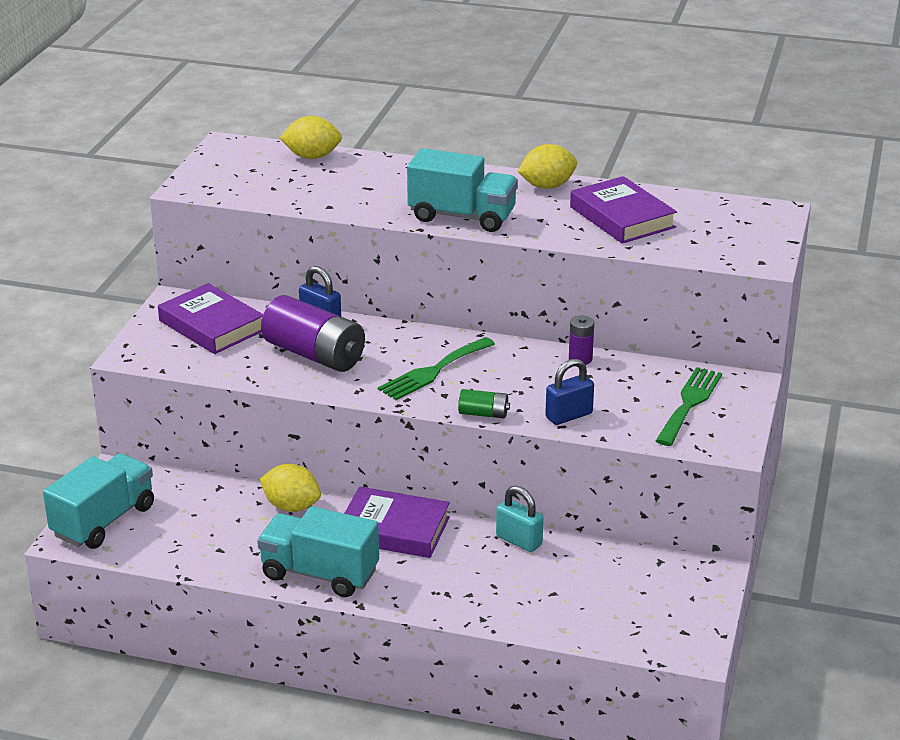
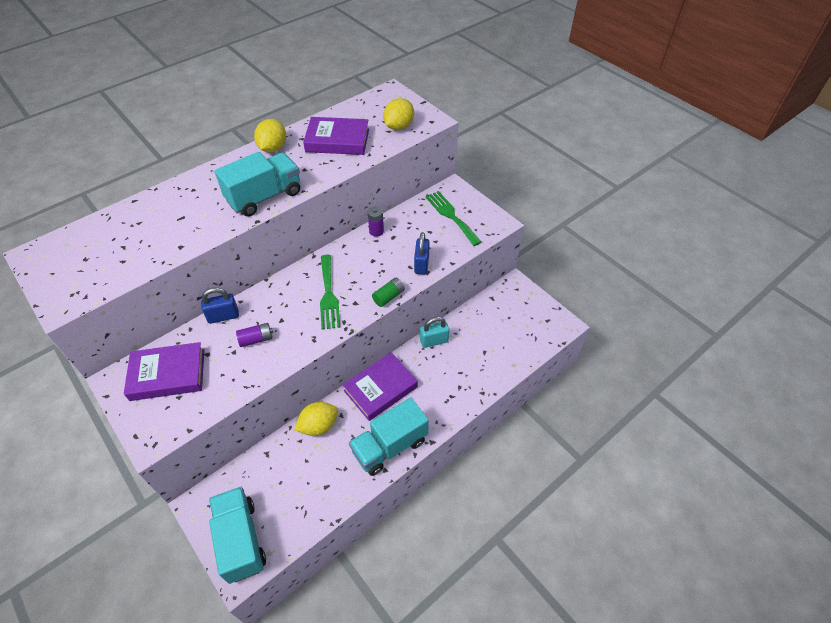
camera: 55 degrees left, 20 degrees up
(312, 157) = (109, 222): yellow lemon -> yellow lemon (399, 127)
(314, 355) = (256, 339): purple battery -> purple battery, size x0.47

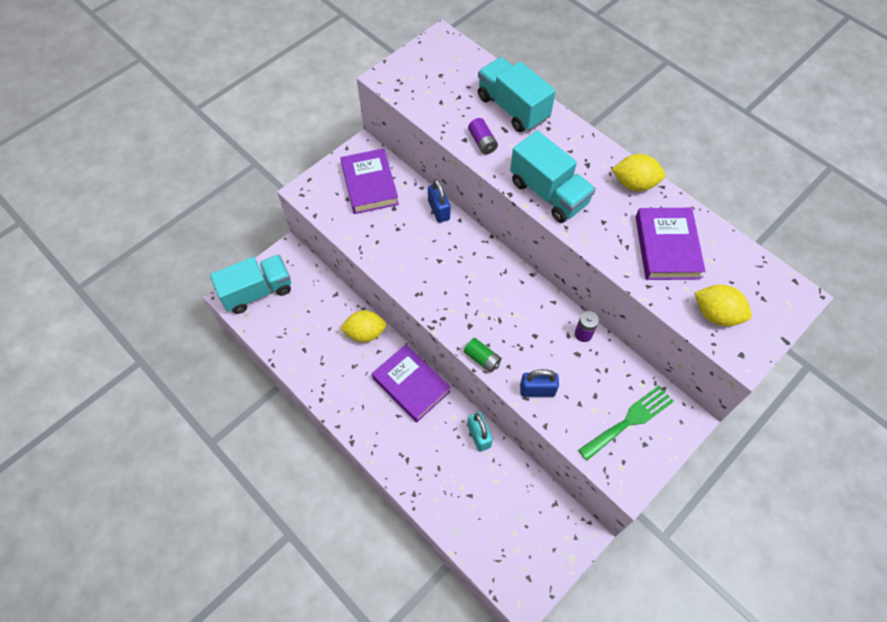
camera: 85 degrees right, 10 degrees up
(256, 339) = (413, 244): purple battery -> purple battery (482, 142)
(318, 426) = (365, 333): yellow lemon -> yellow lemon turned 60 degrees counterclockwise
(328, 295) = (477, 298): green fork -> none
(390, 446) = (345, 401): turquoise truck -> turquoise truck (512, 108)

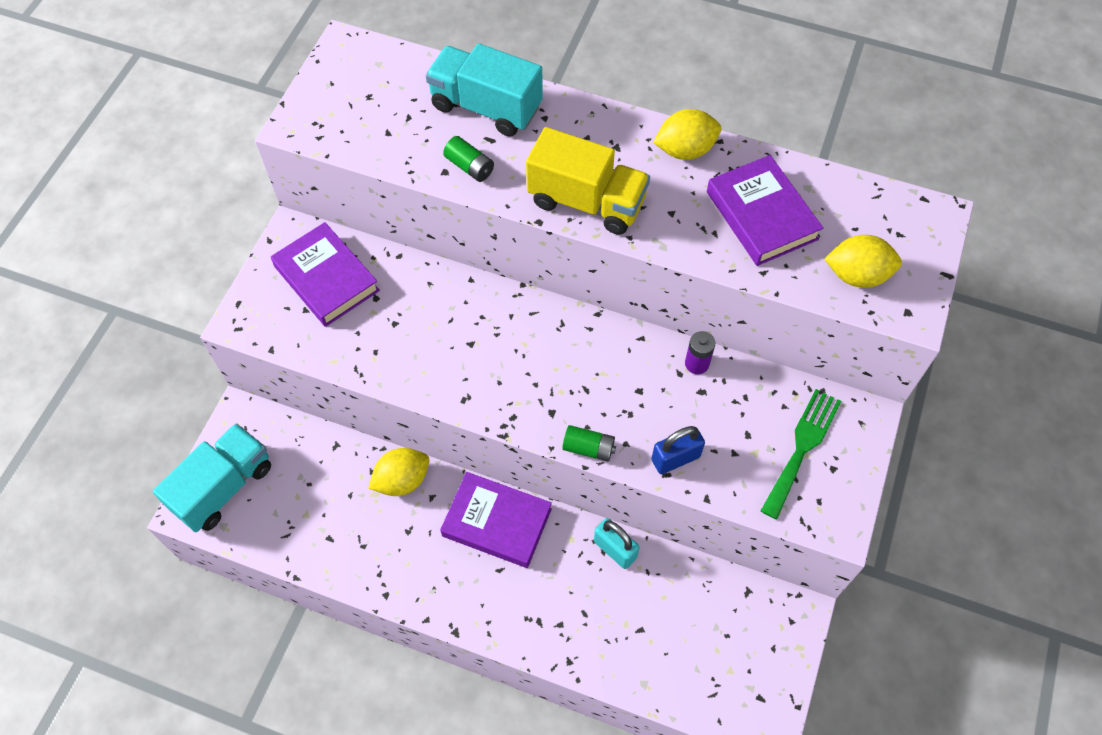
camera: 25 degrees left, 0 degrees up
(439, 210) = (437, 277): blue padlock -> none
(482, 142) = (469, 167): purple battery -> green battery
(548, 193) = (587, 201): turquoise truck -> yellow truck

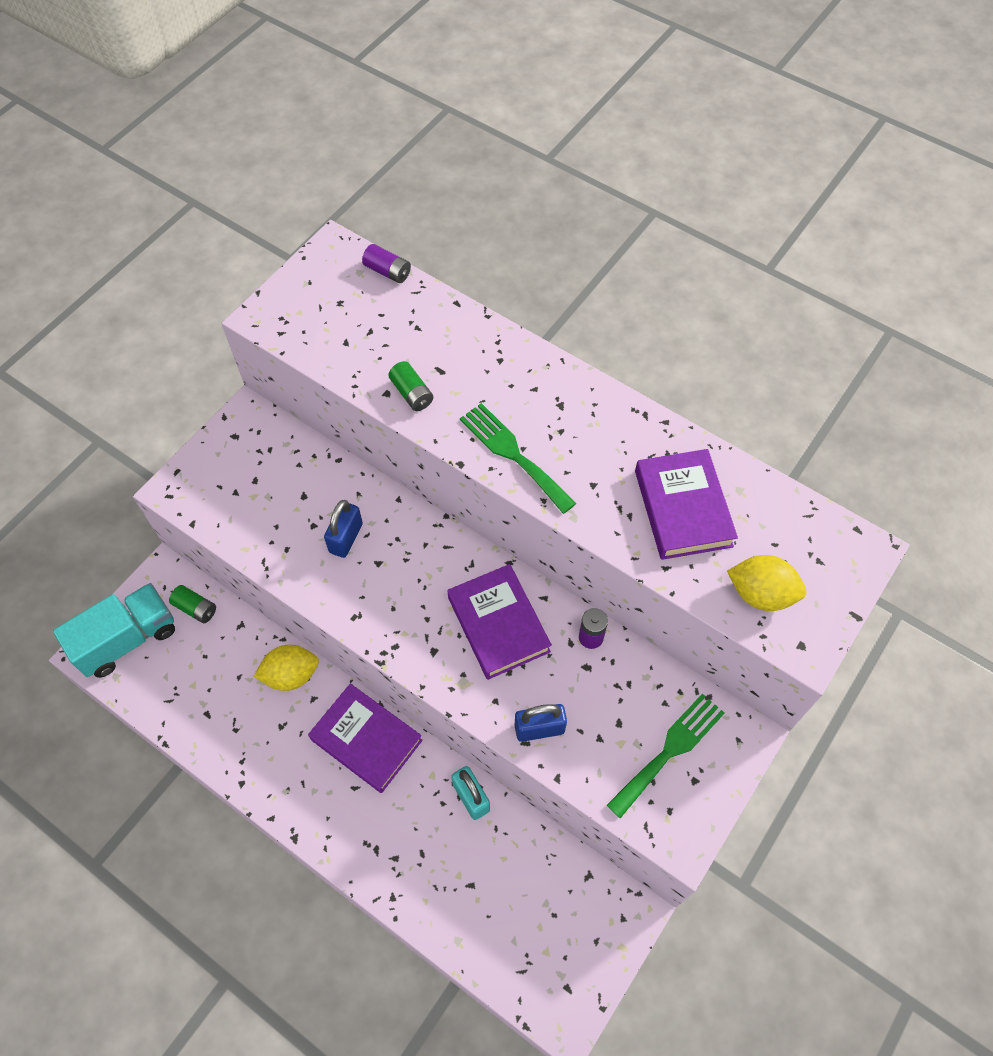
camera: 15 degrees right, 0 degrees up
(327, 278) = (264, 466): purple book -> purple book (498, 624)
(406, 57) = (387, 271): none -> purple battery
(431, 328) = (346, 538): none -> blue padlock
(486, 107) = (446, 337): turquoise truck -> none
(587, 201) = (513, 454): yellow truck -> green fork
(588, 448) = (457, 696): green battery -> green battery (195, 608)
(685, 150) = (627, 423): yellow lemon -> none

